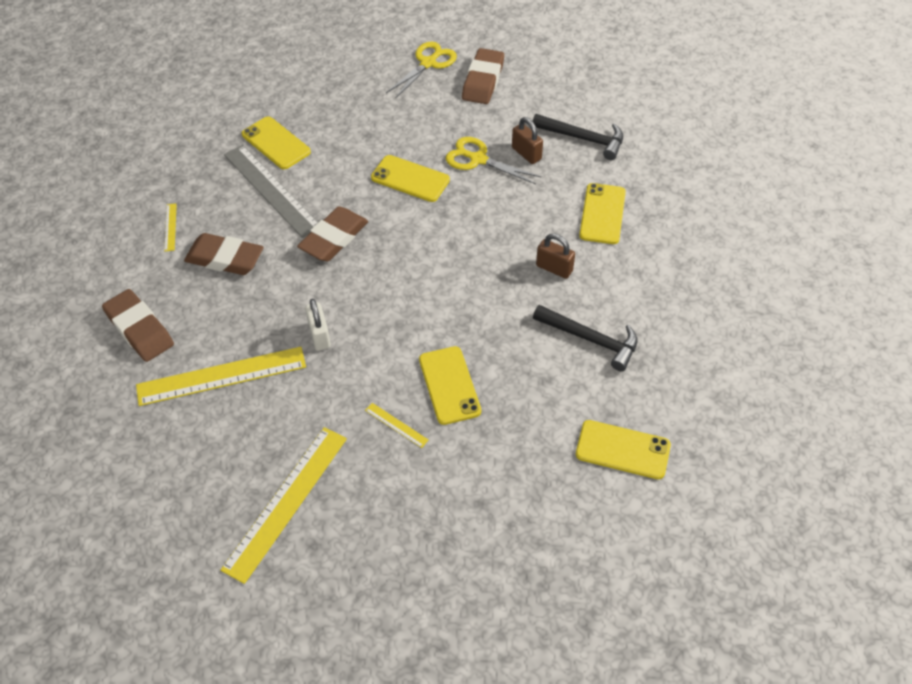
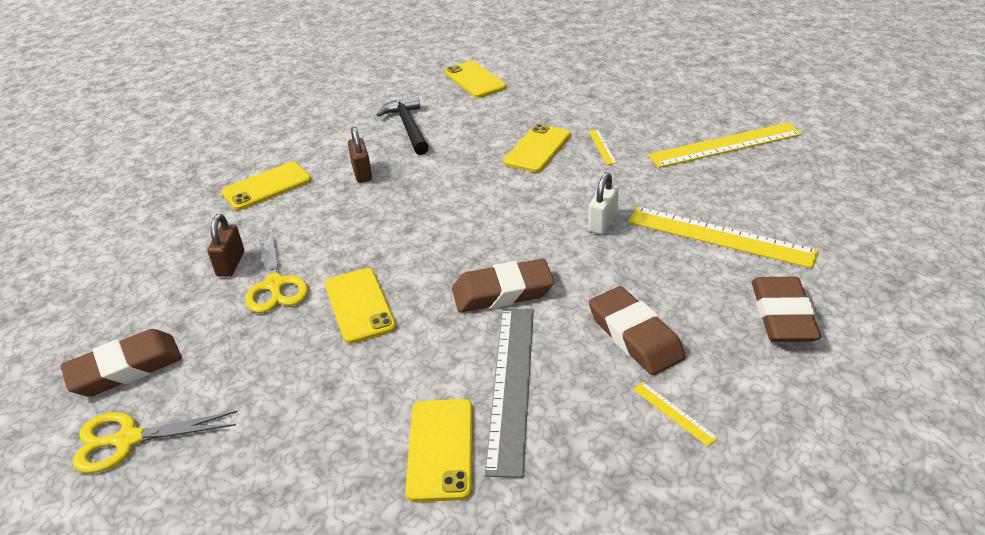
camera: 135 degrees left, 15 degrees down
(170, 227) = (674, 413): yellow ruler -> yellow ruler turned 75 degrees counterclockwise
(583, 139) = (168, 247): black hammer -> none

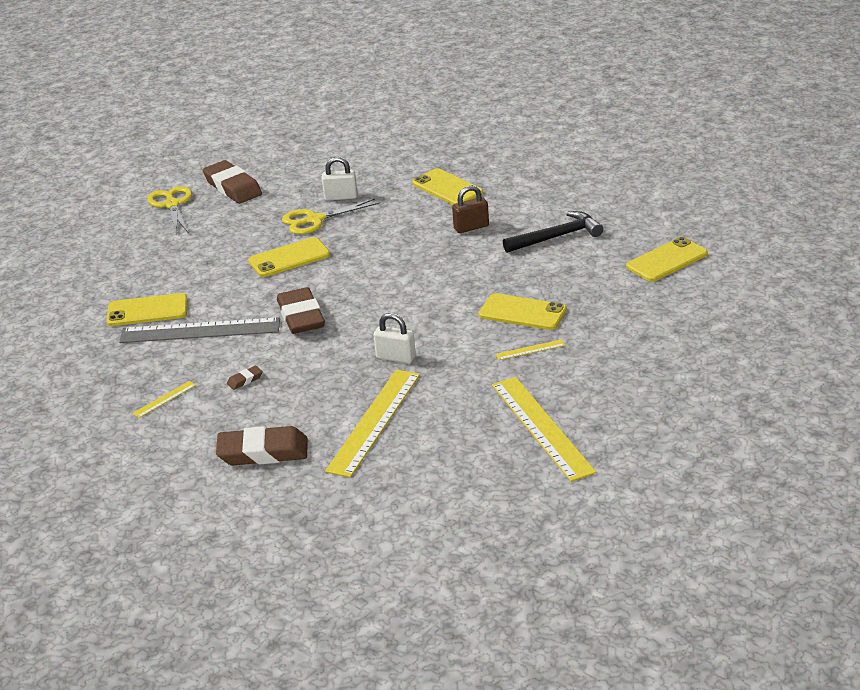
camera: 85 degrees right, 5 degrees down
(230, 264) = (341, 197): brown padlock -> white padlock
(635, 336) = (245, 380): brown eraser -> brown eraser, size x0.42

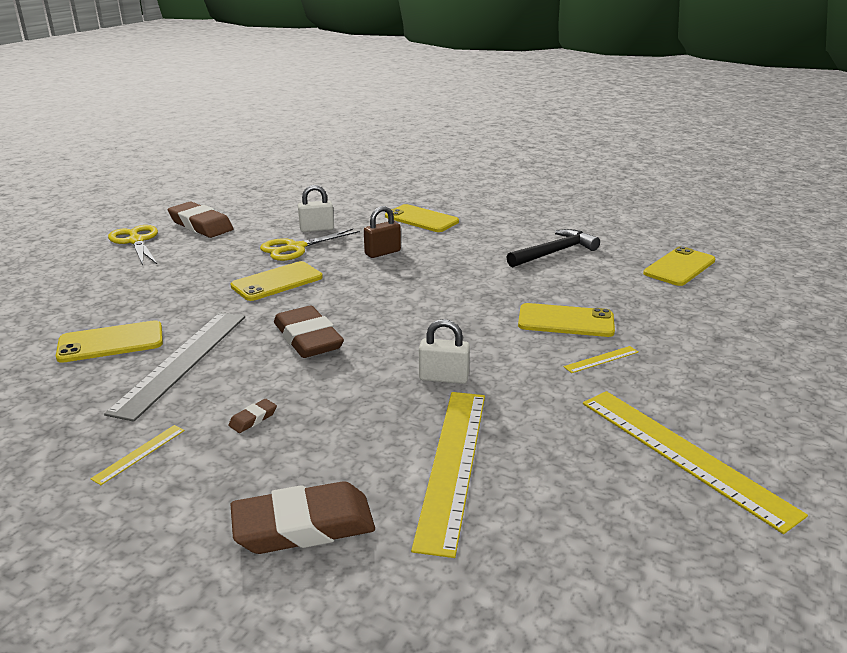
camera: 15 degrees left, 5 degrees down
(200, 331) = (182, 361): grey ruler -> grey ruler turned 60 degrees counterclockwise
(471, 227) = (462, 248): brown padlock -> brown padlock (382, 253)

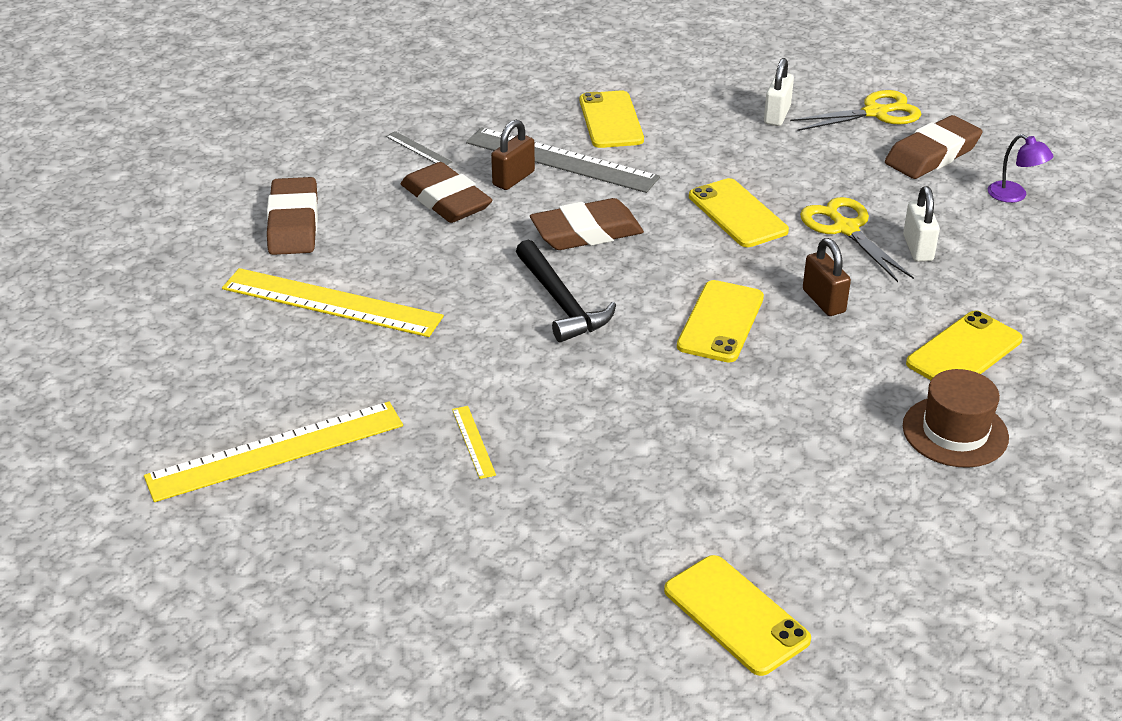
camera: 100 degrees right, 10 degrees up
(139, 454) = (418, 149): yellow ruler -> grey ruler
(214, 384) = (513, 178): none -> brown padlock
(253, 419) = (446, 200): brown eraser -> brown eraser, size x2.38
(255, 206) = (1014, 196): none -> purple lamp
(443, 378) = (475, 315): white padlock -> white padlock (777, 115)
(494, 221) = (955, 432): none -> brown hat
(554, 252) = (811, 476): black hammer -> black hammer (561, 302)
(566, 321) = (577, 434): yellow phone -> yellow phone (720, 322)

